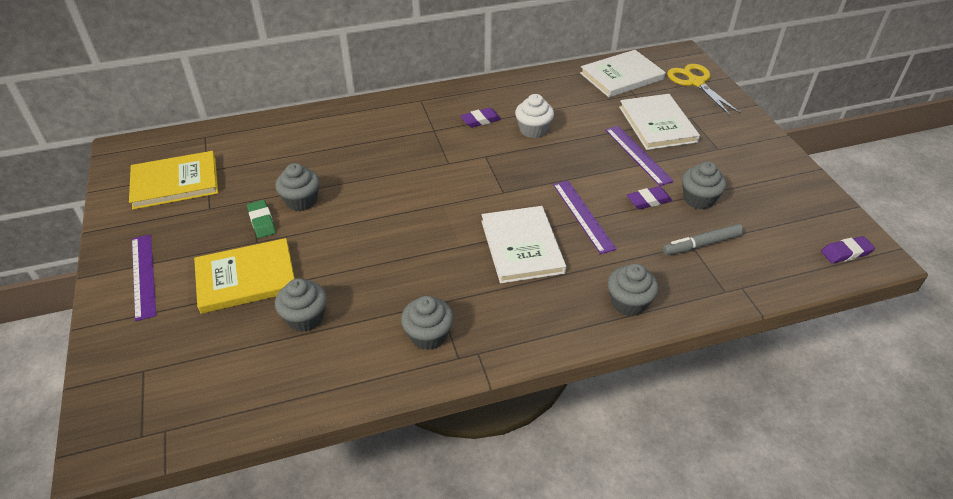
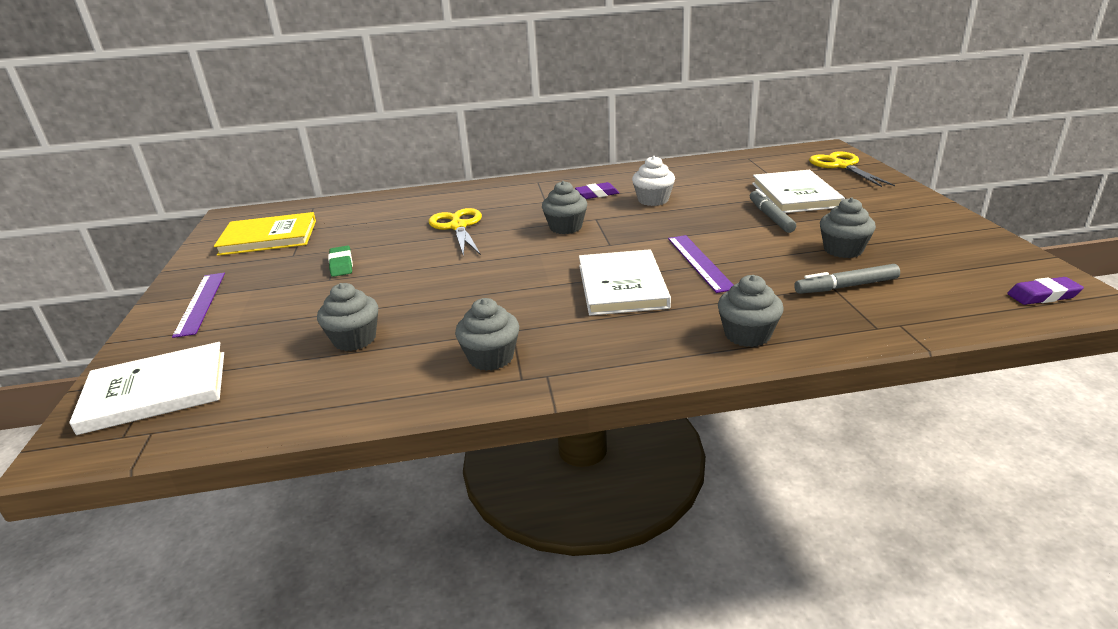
camera: 10 degrees right, 15 degrees down
(246, 278) = (305, 306): yellow book -> none
(301, 201) = (388, 250): grey cupcake -> grey cupcake (565, 227)
(359, 167) = (458, 227): none -> yellow scissors
(621, 76) = (757, 163): white book -> white book (156, 391)
(637, 155) = (770, 217): purple ruler -> grey marker
(648, 201) = (780, 251): purple eraser -> none

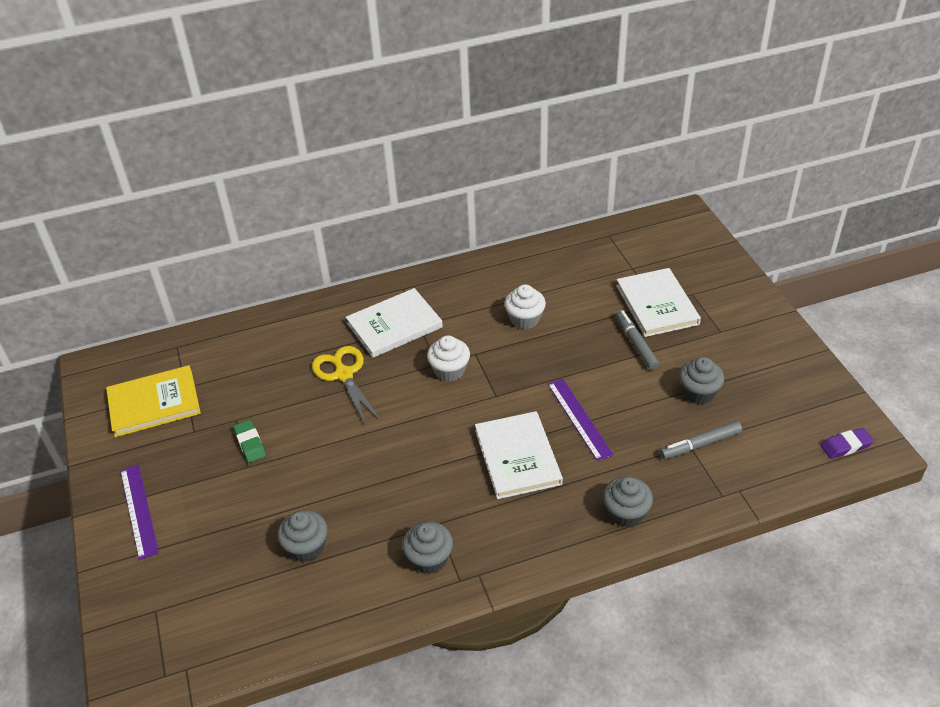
camera: 10 degrees left, 15 degrees up
(156, 391) = (163, 625): white book -> white book (394, 325)
(565, 227) = (449, 370): grey cupcake -> white cupcake
(597, 194) = (468, 310): purple eraser -> none
(842, 166) = (699, 250): yellow scissors -> none

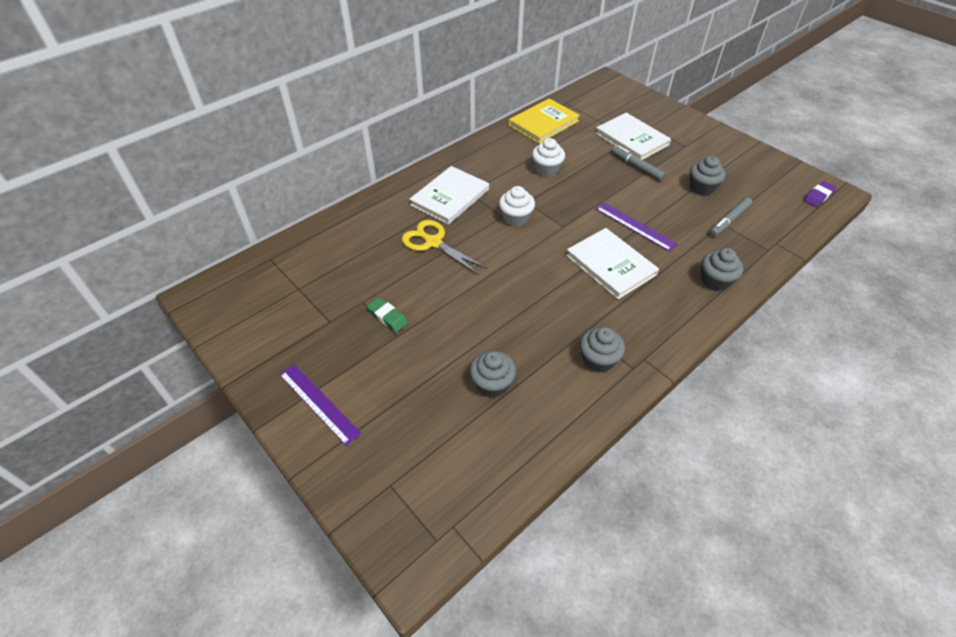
camera: 25 degrees left, 5 degrees up
(154, 403) = (277, 309): yellow book -> yellow book (543, 123)

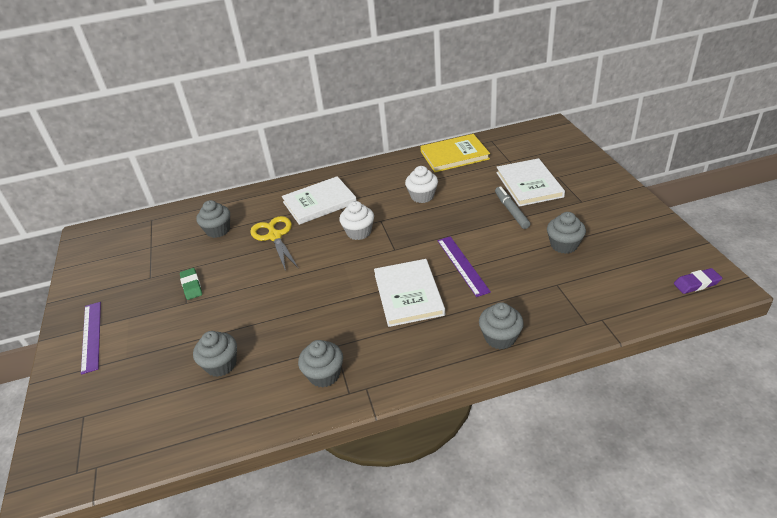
camera: 30 degrees right, 10 degrees down
(363, 251) = (218, 230): none -> grey cupcake
(729, 221) = (566, 284): grey marker -> none

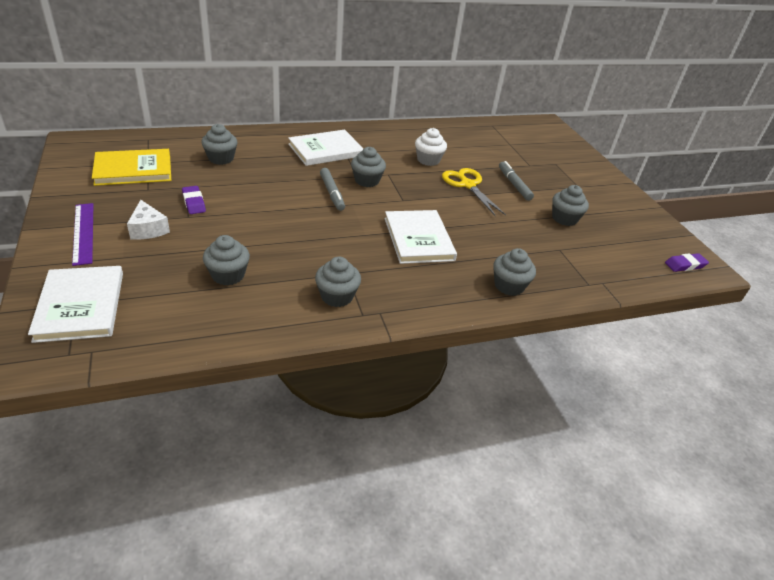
camera: 10 degrees left, 0 degrees up
(149, 323) = (148, 229): none -> white cheese
(191, 286) = (194, 203): green eraser -> purple eraser
(275, 236) = (281, 172): yellow scissors -> yellow scissors (468, 185)
(324, 253) = (332, 193): none -> grey marker
(359, 232) = (367, 181): white cupcake -> grey cupcake
(454, 155) = (457, 131): yellow book -> yellow book (133, 170)
(462, 265) = (469, 222): purple ruler -> none
(529, 184) = (529, 165): white book -> white book (80, 306)

